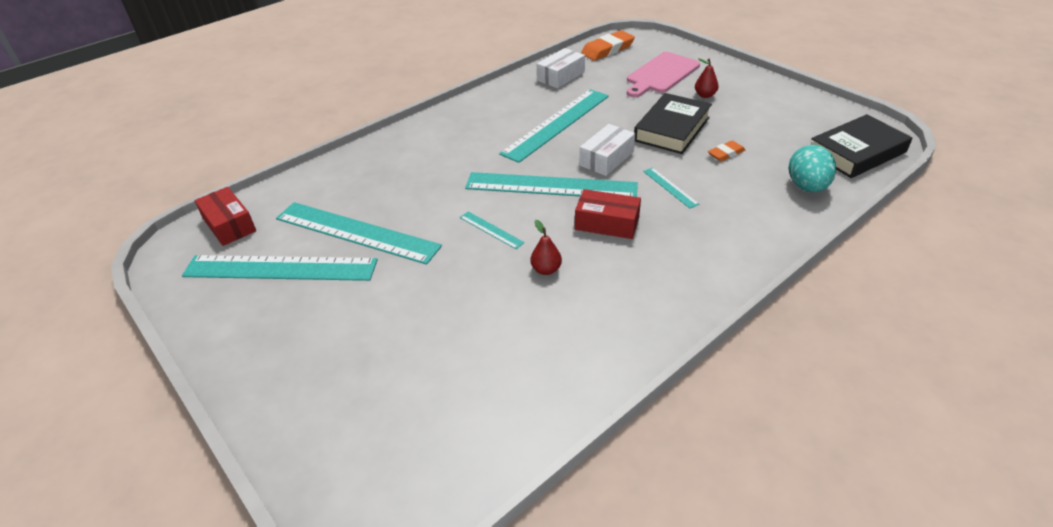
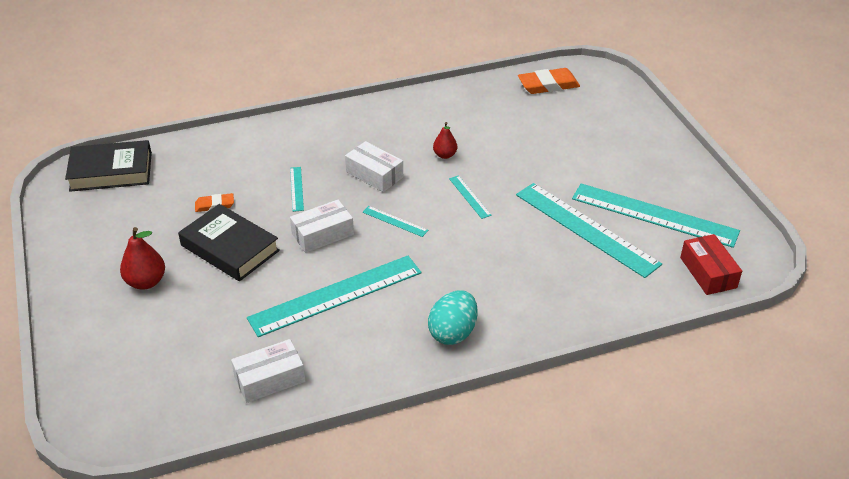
camera: 160 degrees left, 0 degrees up
(551, 186) = (395, 221): turquoise ruler -> turquoise ruler, size x0.43
(607, 49) = (162, 416): orange eraser -> orange eraser (548, 85)
(607, 223) = (374, 174): red box -> white box
(661, 74) = (151, 335): pink cutting board -> none
(672, 129) = (230, 248): black book -> black book turned 75 degrees clockwise
(705, 95) = (146, 282): red pear -> red pear, size x1.54
(807, 187) = (193, 156): turquoise egg -> turquoise egg (453, 332)

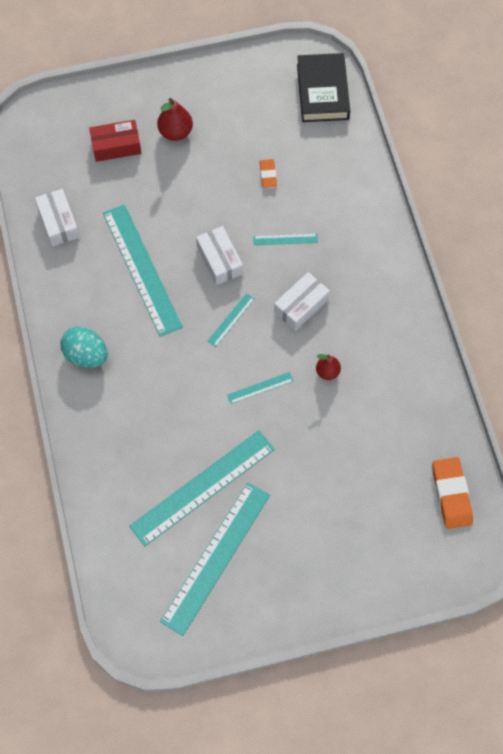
camera: 95 degrees right, 25 degrees up
(230, 248) = (209, 189): black book -> none
(708, 272) = (129, 587): red box -> red box (116, 146)

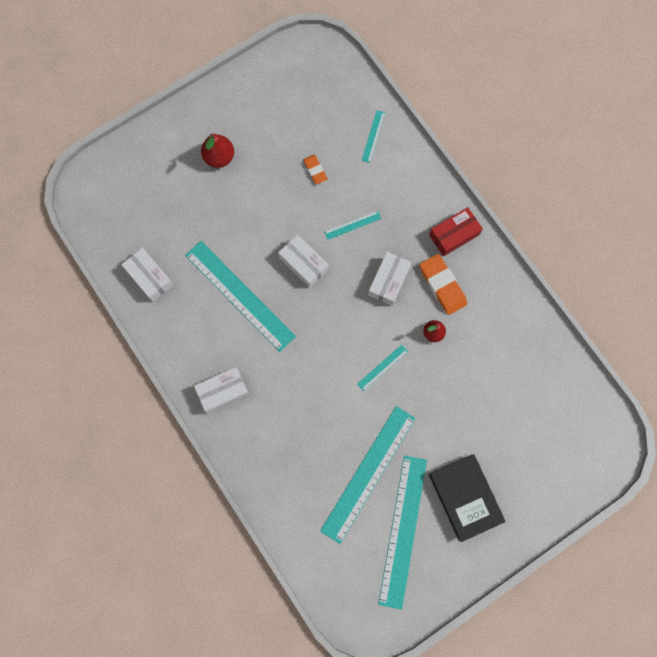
camera: 20 degrees left, 10 degrees up
(86, 355) = (223, 391): turquoise egg -> white box
(116, 146) = (172, 188): red box -> red box (454, 235)
(231, 320) = (334, 315): turquoise ruler -> turquoise ruler (373, 136)
(322, 92) = (332, 76): black book -> black book (465, 497)
(451, 494) = (574, 404): orange eraser -> orange eraser (442, 285)

